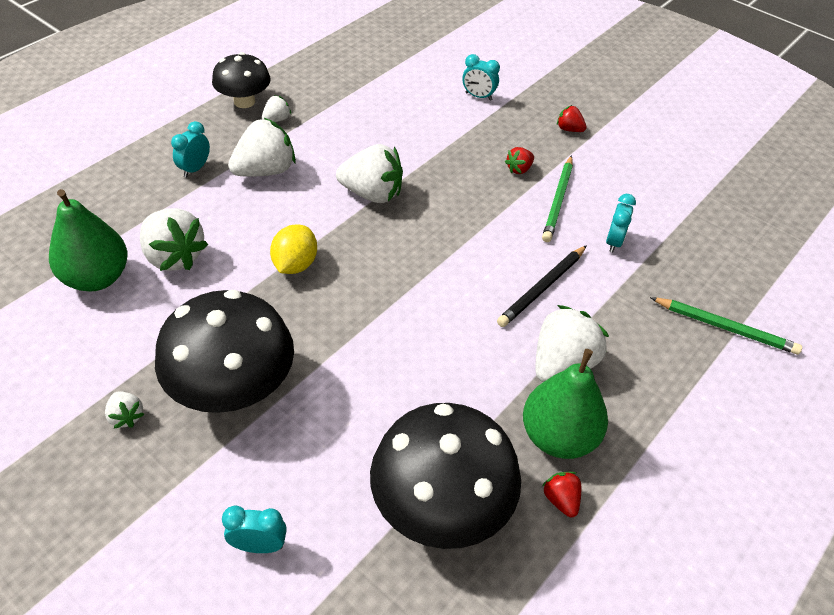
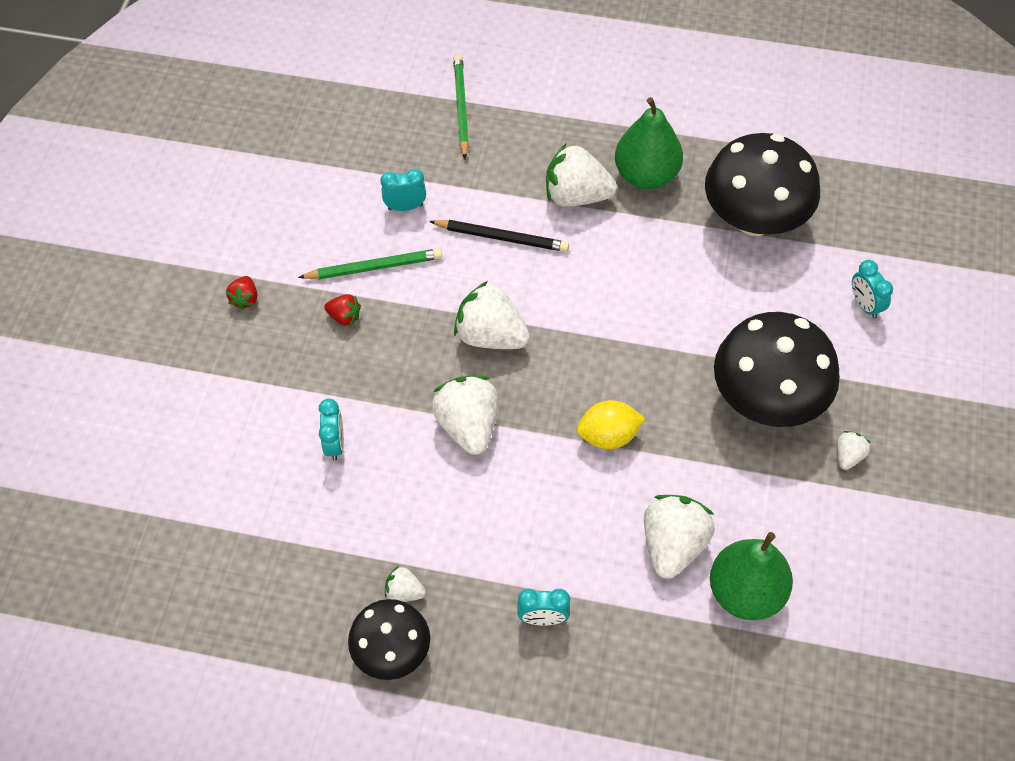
camera: 115 degrees left, 10 degrees up
(265, 171) = (499, 546): white strawberry -> white strawberry (491, 336)
(478, 96) = (230, 407): turquoise clock -> turquoise clock (335, 444)
(561, 500) = (696, 156): red strawberry -> none

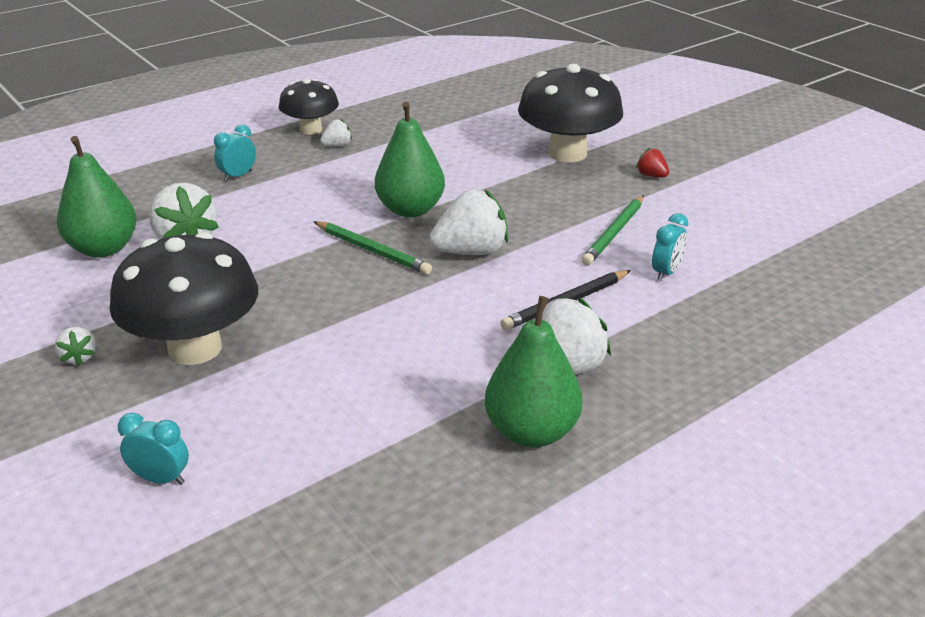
camera: 130 degrees right, 25 degrees down
(335, 444) = (476, 162): turquoise clock -> none
(344, 317) = (580, 203): red strawberry -> none
(461, 107) = (774, 360): green pencil -> green pencil (372, 250)
(468, 425) = (410, 210): white strawberry -> green pear
(608, 436) = (304, 257): yellow lemon -> none
(754, 219) = (371, 474): black mushroom -> black mushroom (567, 153)

